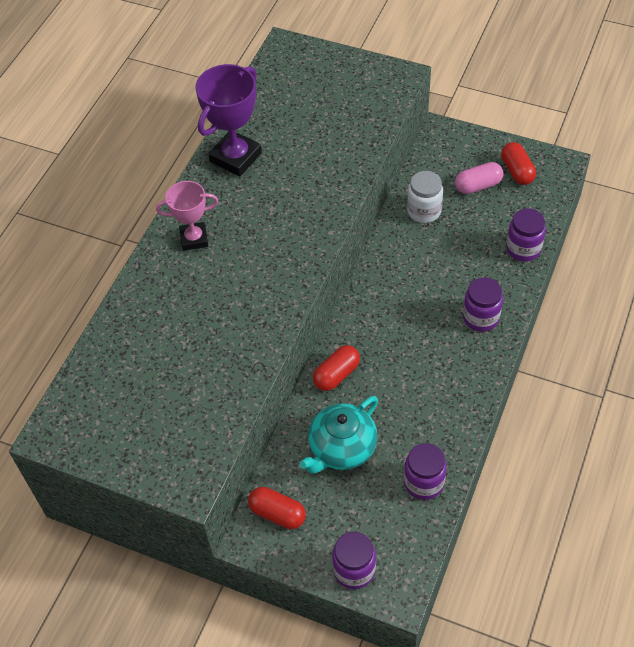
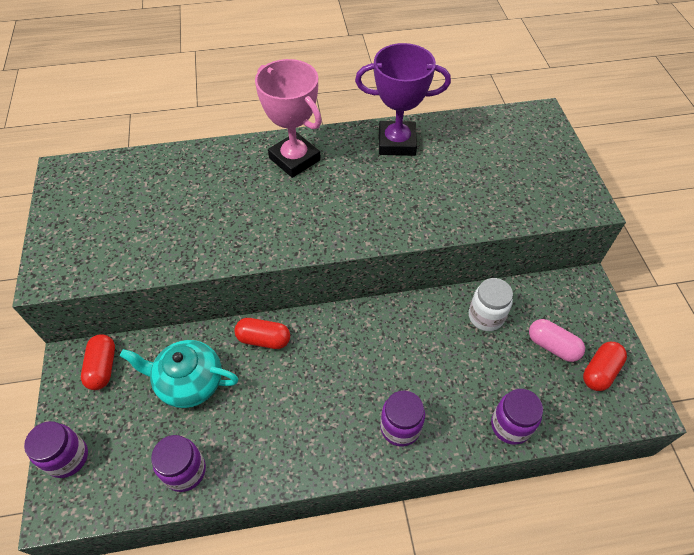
camera: 55 degrees right, 0 degrees up
(194, 239) = (294, 159): pink trophy -> pink trophy, size x1.56

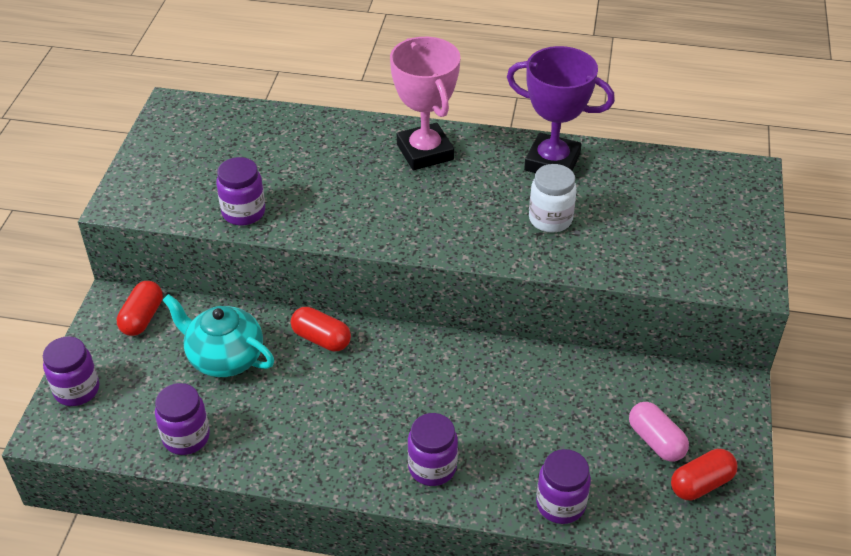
camera: 20 degrees right, 10 degrees down
(164, 255) = (243, 212): none -> purple jar
(486, 316) = (590, 388): white jar -> white jar (550, 219)

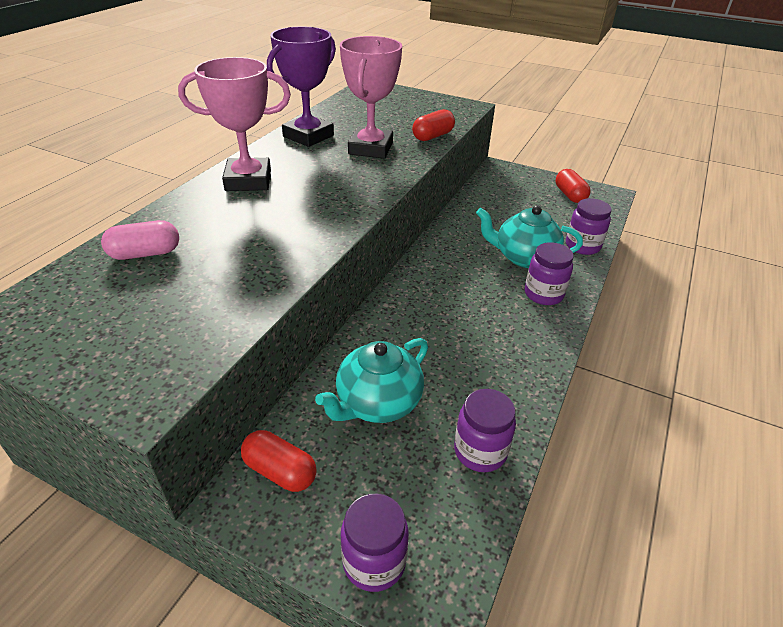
camera: 75 degrees left, 5 degrees down
(243, 212) = (249, 294): purple jar -> none
(321, 339) = (382, 329): red capsule -> red capsule (432, 136)
(502, 441) = (524, 257): none -> turquoise teapot
(550, 219) = (370, 148): white jar -> pink trophy
(656, 441) = (534, 201): pink capsule -> pink capsule (145, 254)

